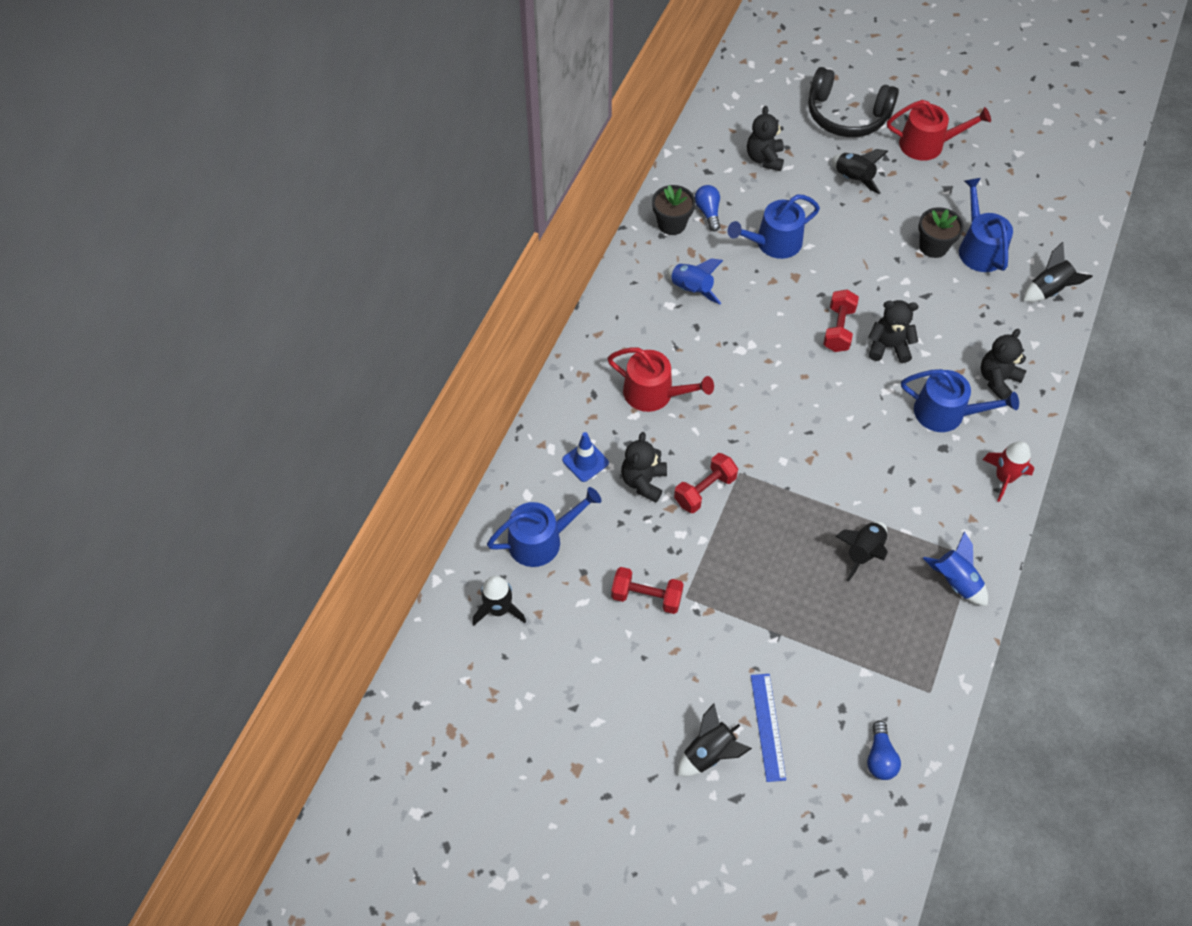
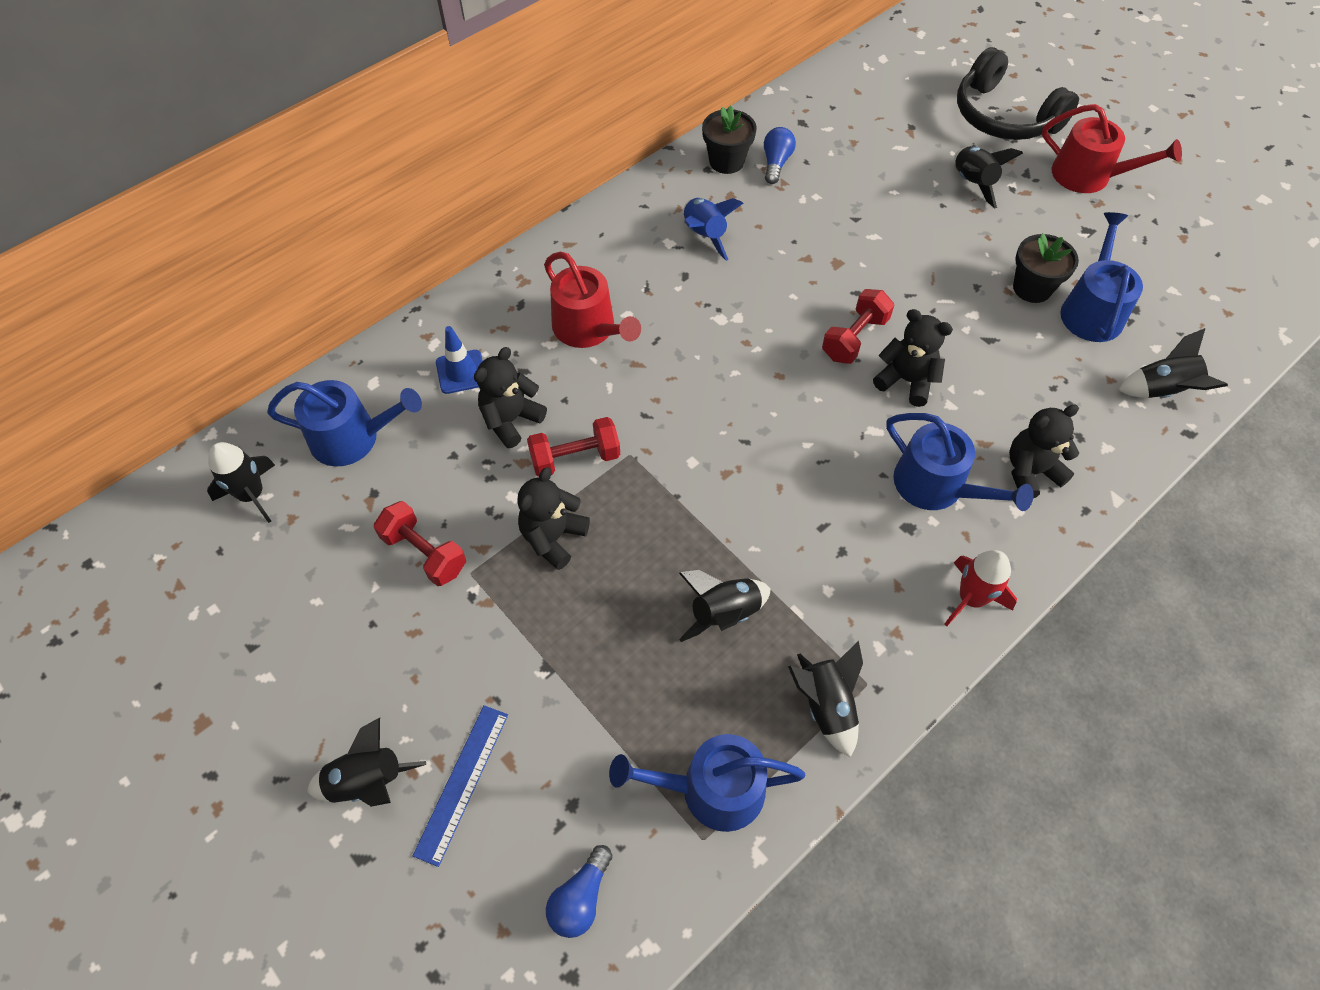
camera: 25 degrees right, 0 degrees up
(764, 158) = (877, 130): black teddy bear -> black teddy bear (553, 537)
(773, 243) = (833, 219): blue watering can -> blue watering can (712, 789)
(955, 581) = (826, 705): blue rocket -> black rocket

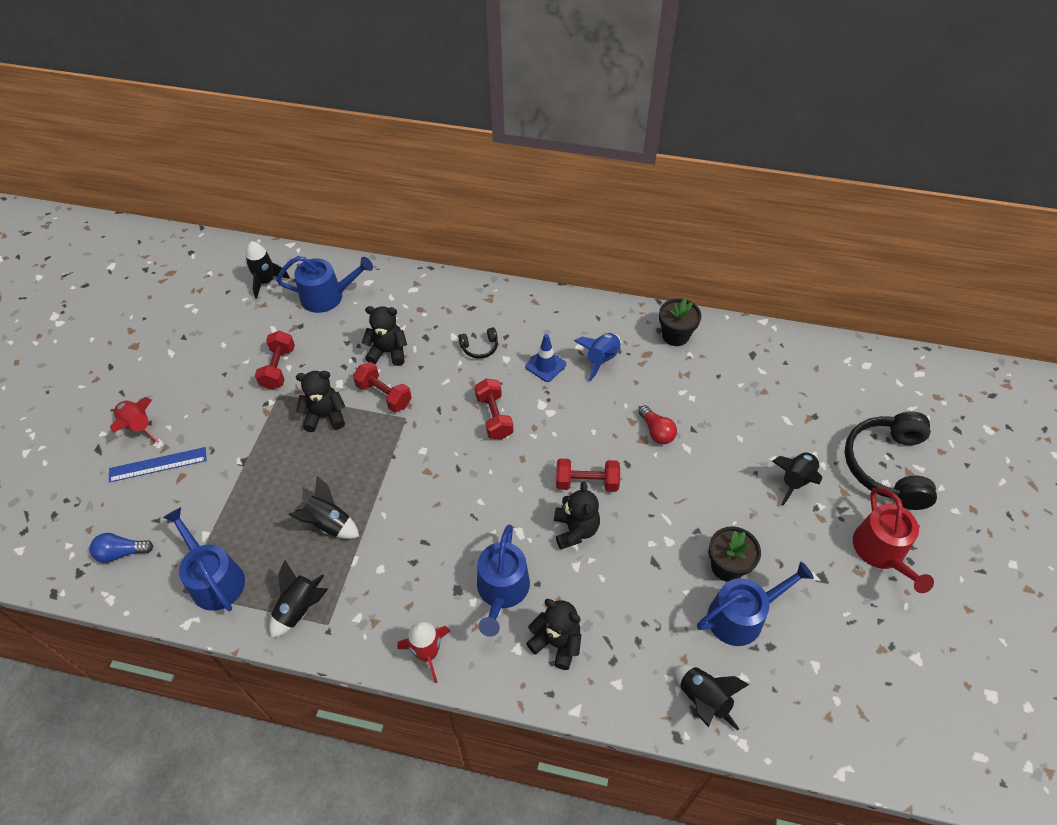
camera: 55 degrees right, 5 degrees down
(352, 438) = (327, 296): blue watering can -> blue watering can turned 60 degrees counterclockwise
(368, 782) = (138, 427): black rocket -> red rocket
(461, 372) = (403, 312): blue traffic cone -> blue traffic cone (545, 365)
(588, 328) = (480, 347): red watering can -> black headphones
(701, 369) = (494, 417): none -> red dumbbell
(776, 163) = (700, 361): blue light bulb -> none
(835, 247) = (656, 431): none -> red light bulb

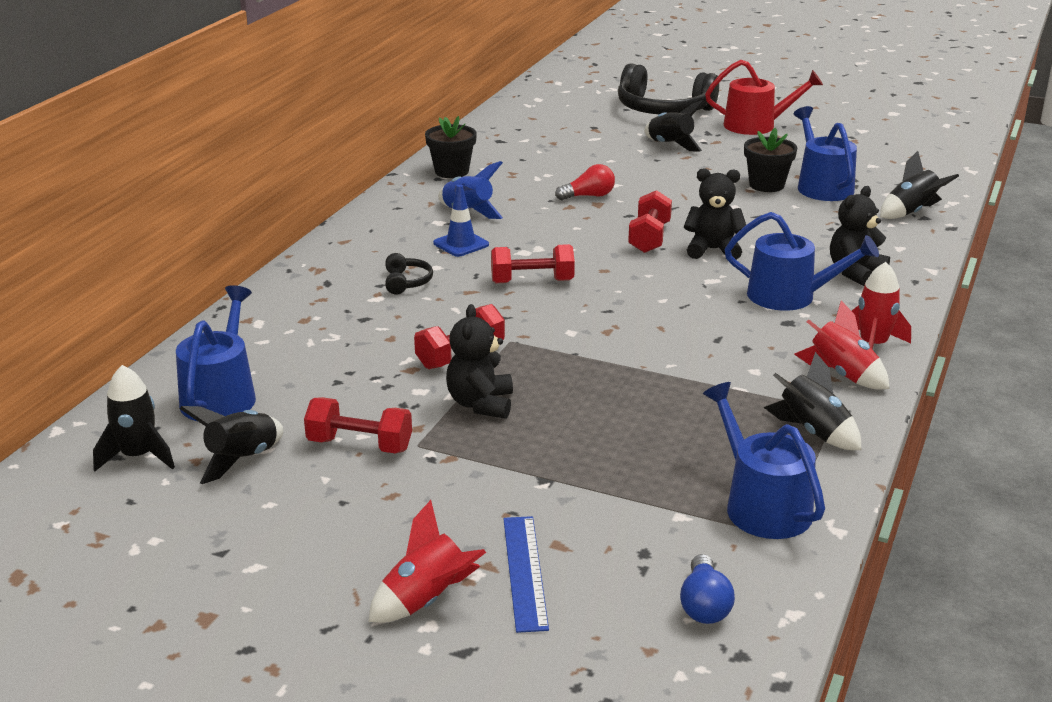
camera: 80 degrees left, 25 degrees down
(214, 579) = (762, 505): blue watering can -> blue watering can turned 90 degrees clockwise
(329, 524) = (678, 406): black rocket -> black rocket (241, 459)
(380, 629) = (842, 374): none -> red rocket
(388, 352) = (377, 348): black teddy bear -> none

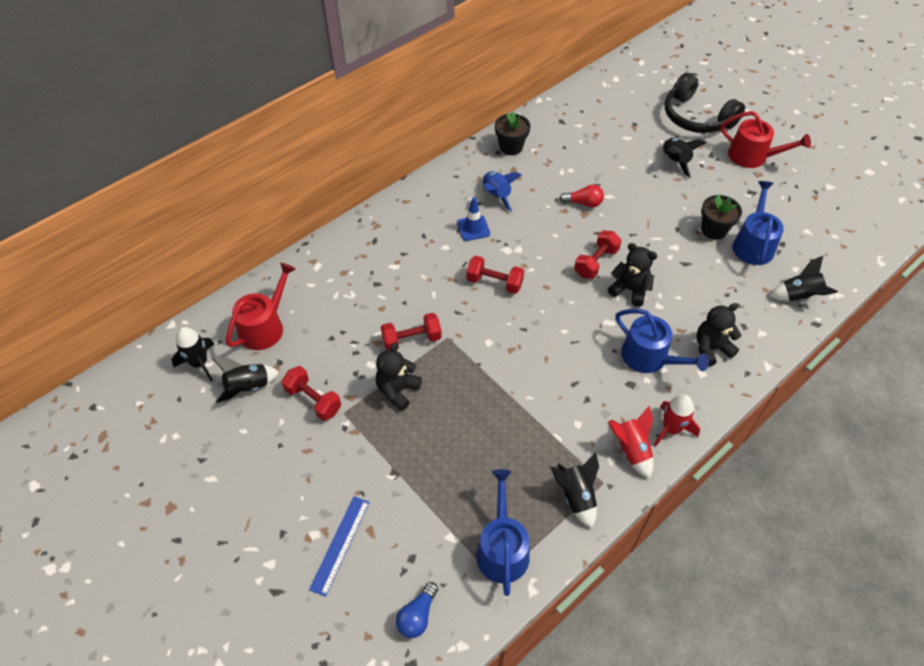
camera: 25 degrees right, 25 degrees up
(221, 396) = (265, 327): blue watering can -> red watering can
(406, 282) = (419, 256): black headphones -> none
(427, 600) = (279, 544): red rocket -> none

